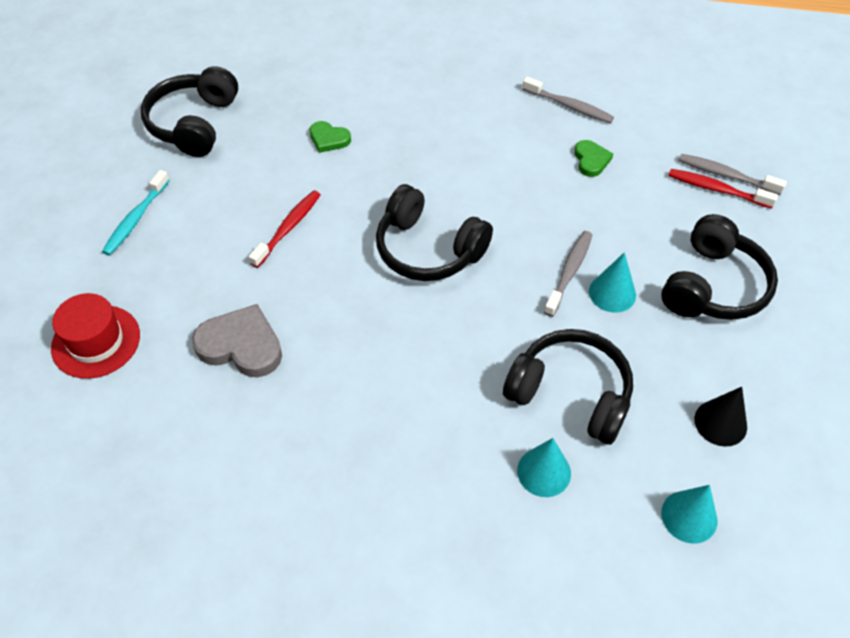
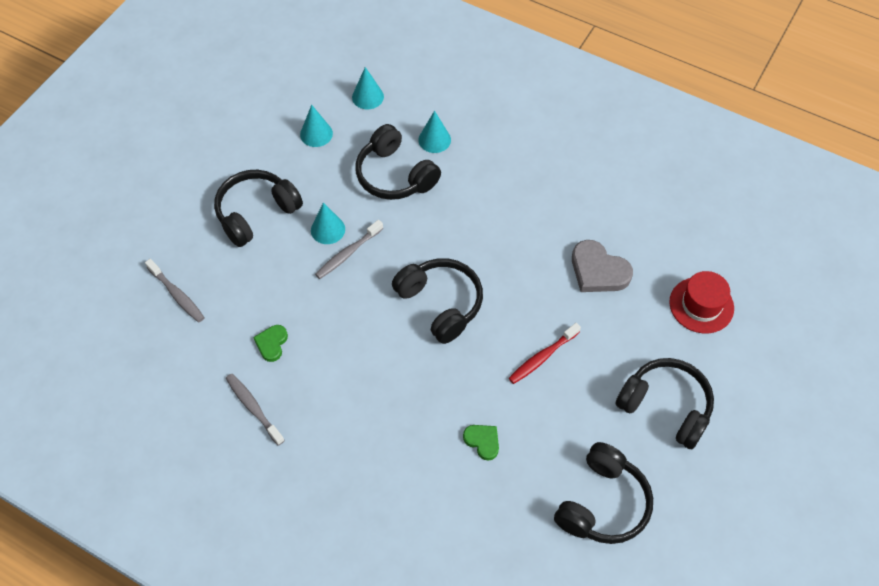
camera: 160 degrees left, 5 degrees up
(136, 219) = (666, 407): turquoise toothbrush -> black headphones
(717, 189) = (194, 285): red toothbrush -> none
(720, 423) = (316, 134): black cone -> turquoise cone

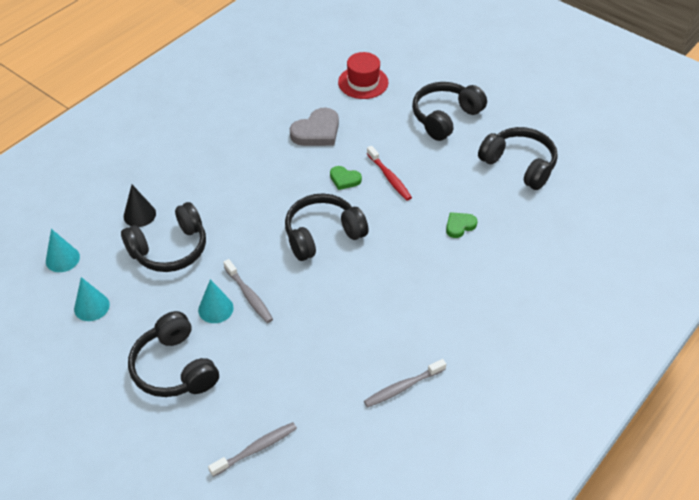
camera: 80 degrees left, 10 degrees down
(271, 344) = (335, 367): green heart -> green heart (344, 179)
(434, 139) = (139, 215): turquoise cone -> black cone

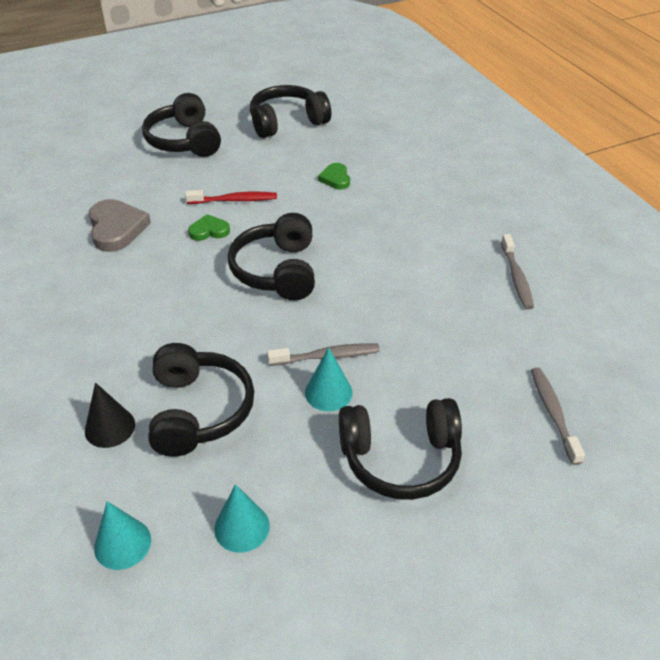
camera: 65 degrees left, 5 degrees down
(344, 179) = (209, 231): green heart -> green heart turned 150 degrees counterclockwise
(363, 82) = (76, 174): red hat -> none

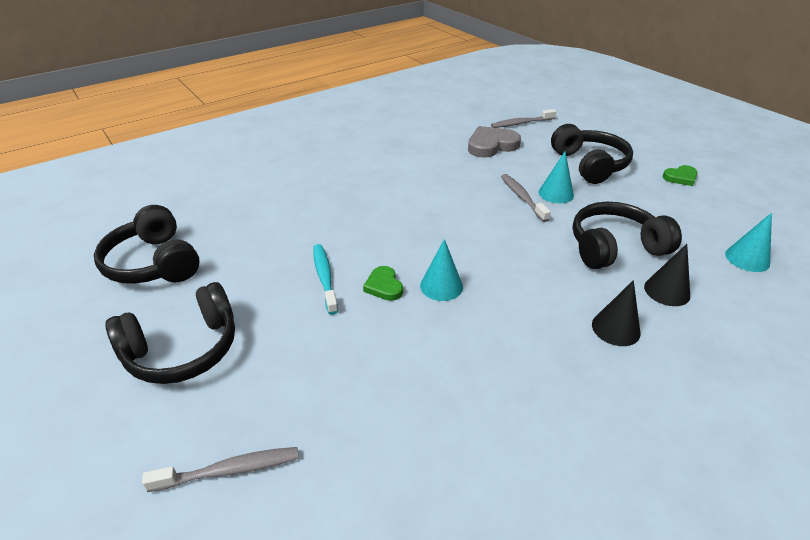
camera: 100 degrees left, 5 degrees down
(84, 364) = (615, 328): none -> black cone
(116, 228) = (397, 366): grey heart -> grey heart (491, 145)
(234, 200) = (324, 277): red toothbrush -> turquoise toothbrush
(242, 527) = (687, 213): turquoise cone -> turquoise cone (441, 286)
(277, 271) = (433, 233): black headphones -> none
(335, 178) = (280, 217): green heart -> green heart (680, 177)
(516, 277) = (404, 133): grey toothbrush -> grey toothbrush (230, 470)

